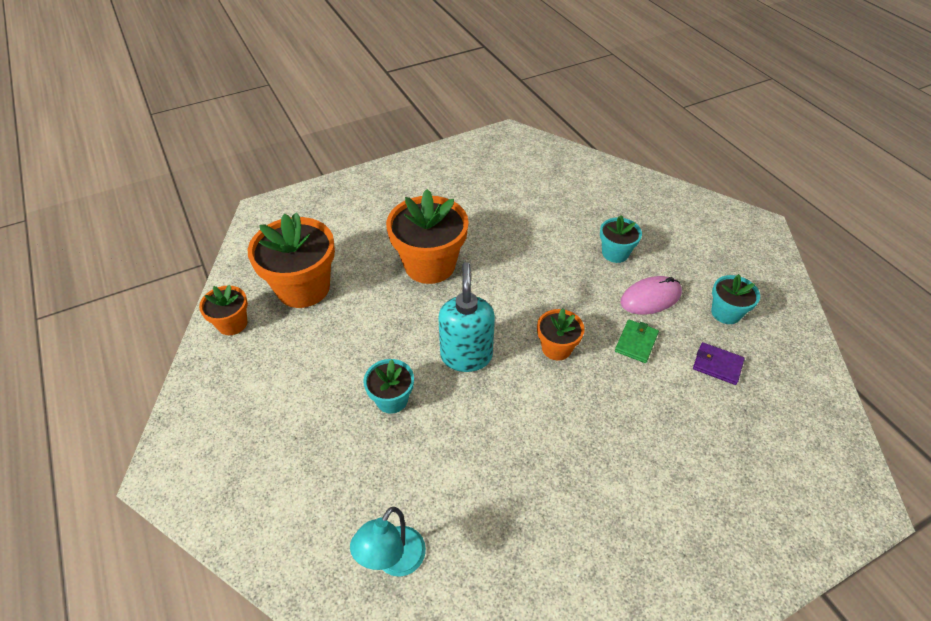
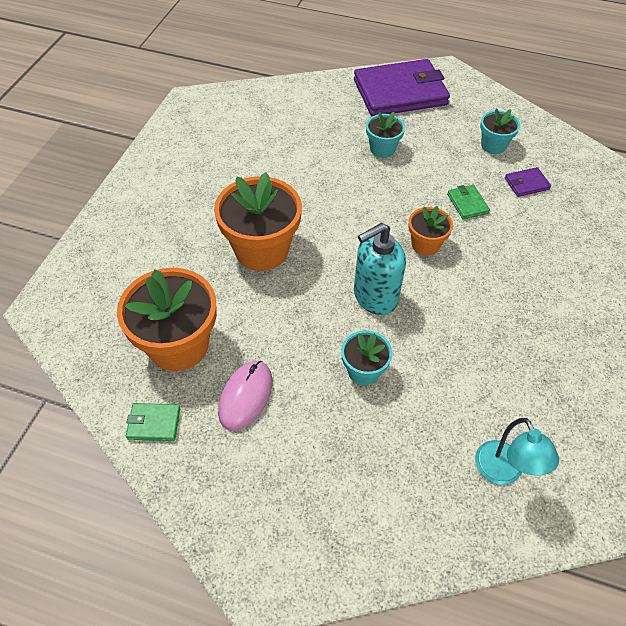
camera: 45 degrees left, 5 degrees up
(232, 323) = (154, 423): orange flower pot -> green wallet
(466, 356) = (374, 297): turquoise soap dispenser -> turquoise soap dispenser turned 75 degrees counterclockwise
(650, 298) = (440, 166): pink mouse -> pink mouse (245, 396)
(689, 219) = (400, 92): none -> purple wallet

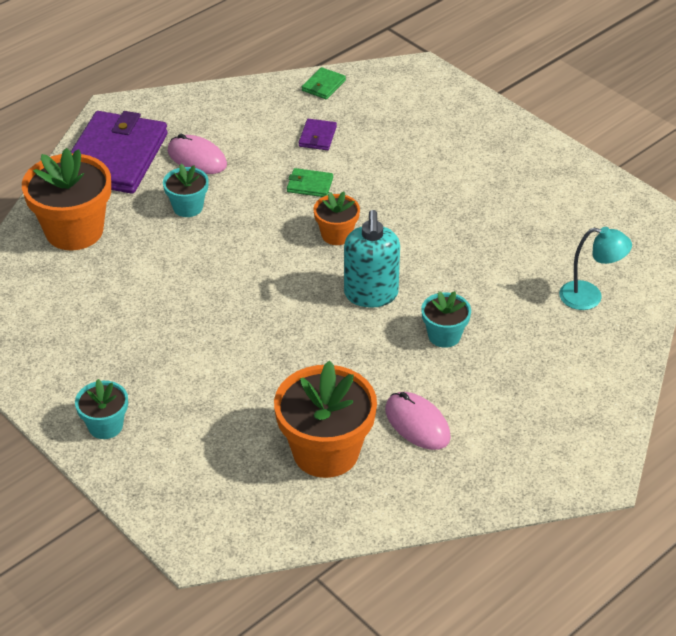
camera: 60 degrees left, 10 degrees down
(154, 423) = (403, 498): green wallet -> green wallet (323, 85)
(261, 249) = (251, 349): orange flower pot -> orange flower pot (74, 231)
(437, 130) = (197, 158): none -> pink mouse
(493, 145) = (251, 132): turquoise flower pot -> turquoise flower pot (105, 426)

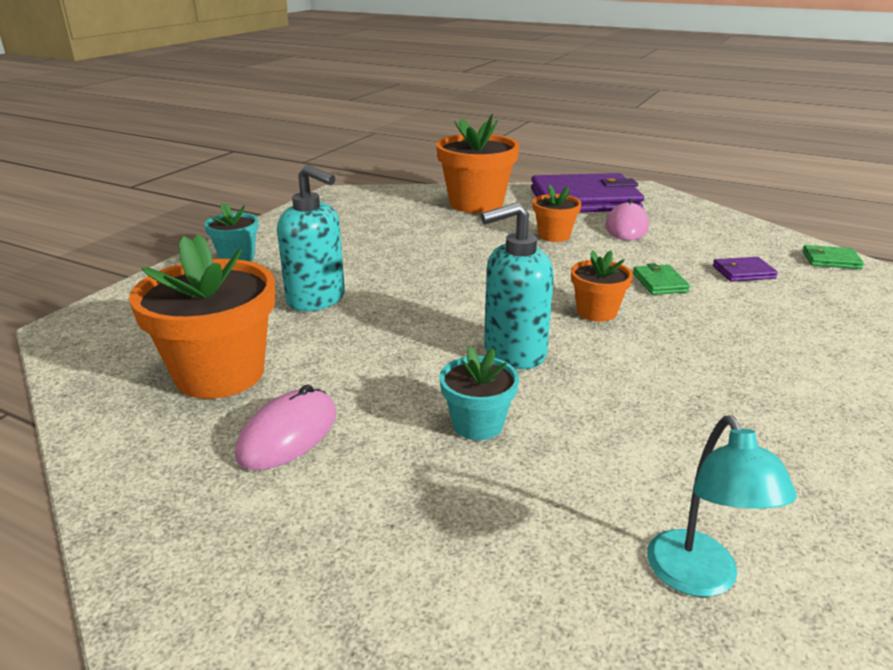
camera: 70 degrees right, 15 degrees down
(188, 207) = (554, 236): turquoise flower pot -> orange flower pot
(231, 382) = (317, 299): none -> turquoise soap dispenser

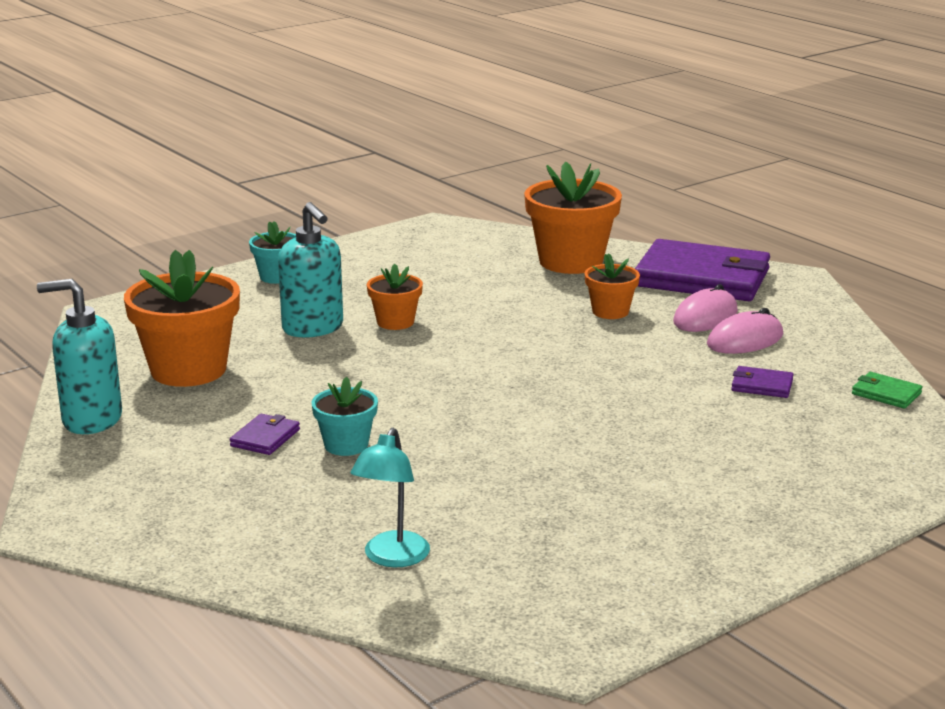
camera: 25 degrees right, 5 degrees down
(288, 434) = (204, 420): pink mouse -> pink mouse (745, 340)
(380, 439) = (265, 438): none -> purple wallet
(514, 352) = (435, 405): turquoise soap dispenser -> turquoise soap dispenser (91, 420)
(596, 312) = (553, 389): orange flower pot -> orange flower pot (395, 322)
(660, 282) = (655, 377): green wallet -> none

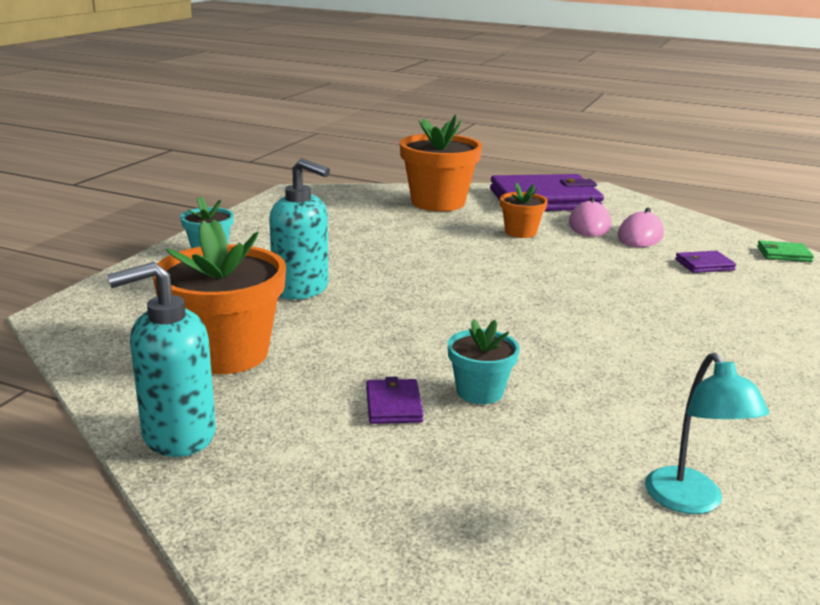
camera: 30 degrees left, 0 degrees up
(395, 322) = (367, 270): orange flower pot -> none

